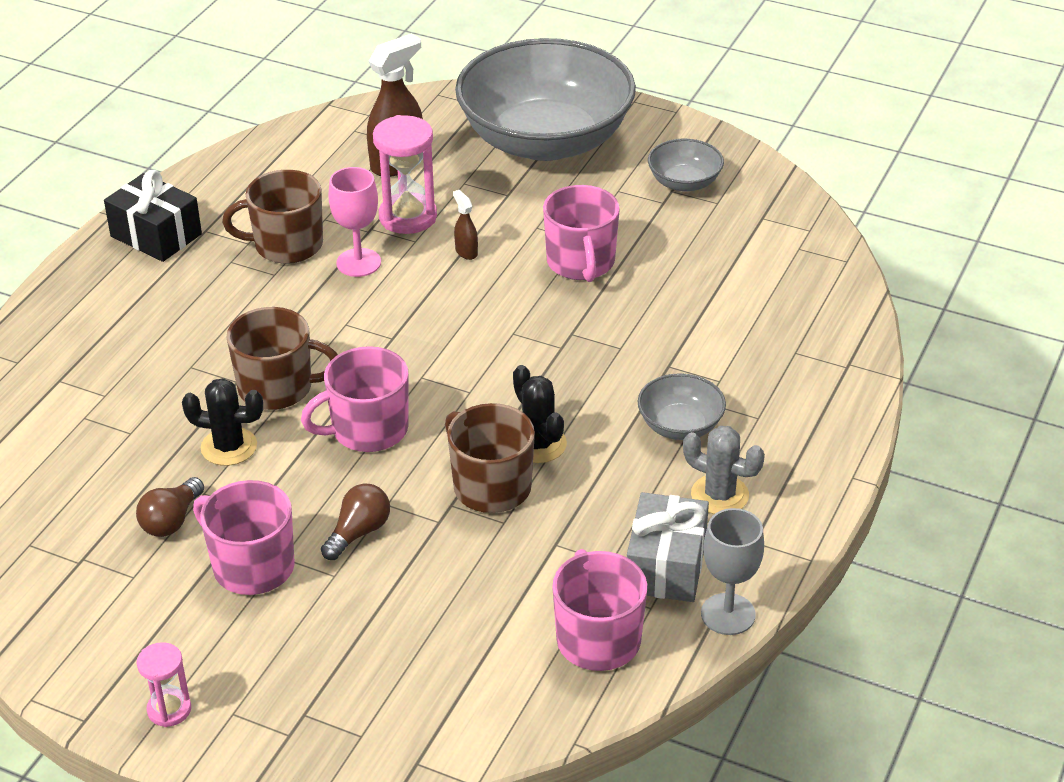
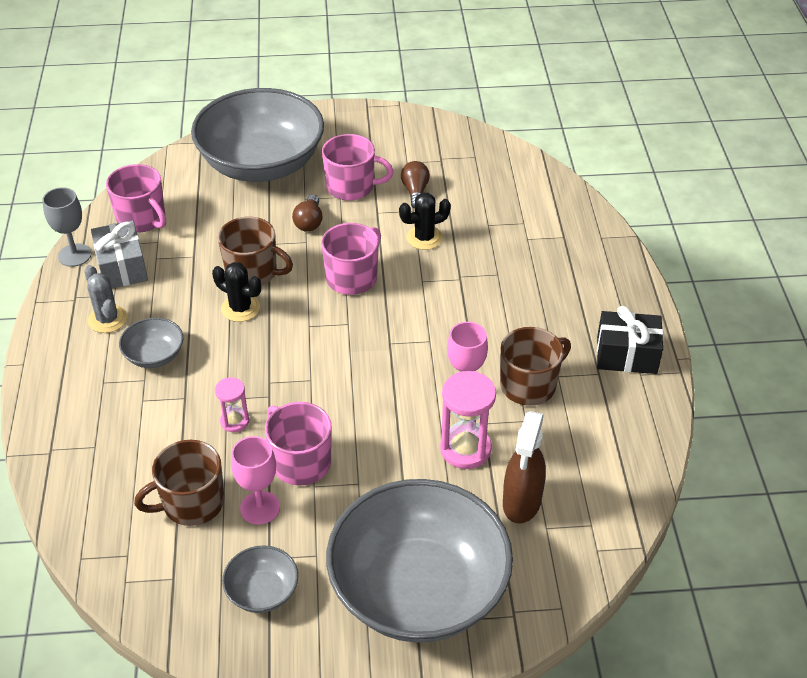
camera: 150 degrees right, 5 degrees up
(169, 710) = (333, 121): pink hourglass -> pink hourglass (234, 421)
(277, 388) = (431, 281): brown mug -> brown mug (192, 503)
(350, 668) = (261, 164): none -> grey bowl
(466, 252) = (395, 435): brown spray bottle -> none
(647, 240) = (260, 508): none -> pink goblet
(719, 495) = (107, 319): grey cactus -> grey cactus turned 60 degrees clockwise

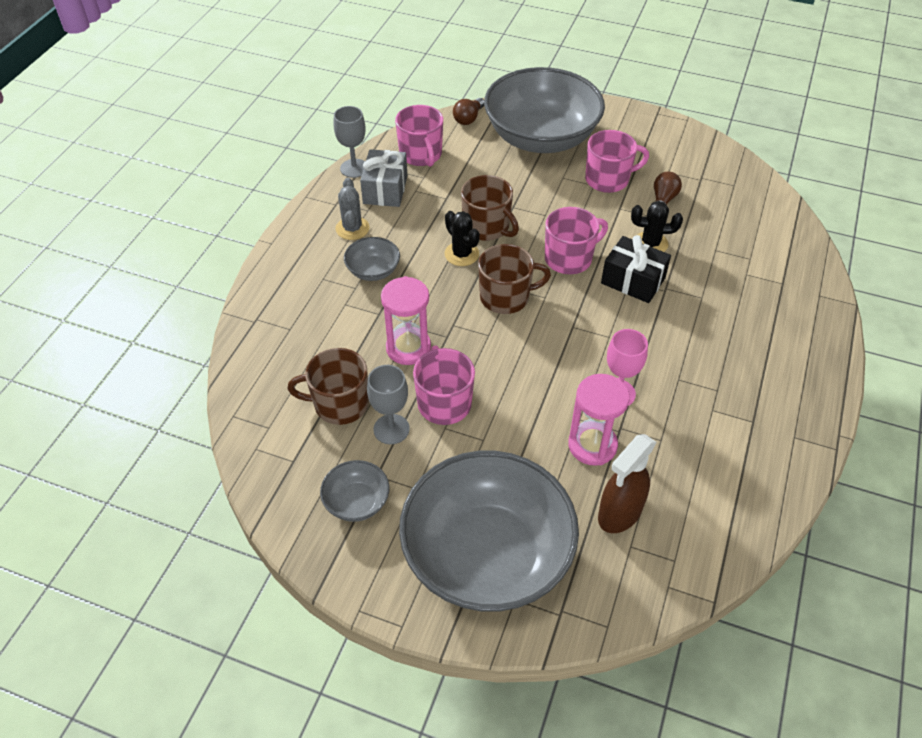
camera: 25 degrees right, 5 degrees up
(234, 421) = (408, 348): pink hourglass -> pink hourglass, size x1.73
(260, 508) = (391, 429): pink goblet -> grey goblet
(309, 222) = (556, 199): brown light bulb -> brown light bulb (468, 118)
(351, 187) = (608, 179): pink mug -> pink mug turned 45 degrees counterclockwise
(529, 385) = (680, 409): brown mug -> brown mug (506, 297)
(626, 355) = (789, 414): black gift -> black gift (633, 281)

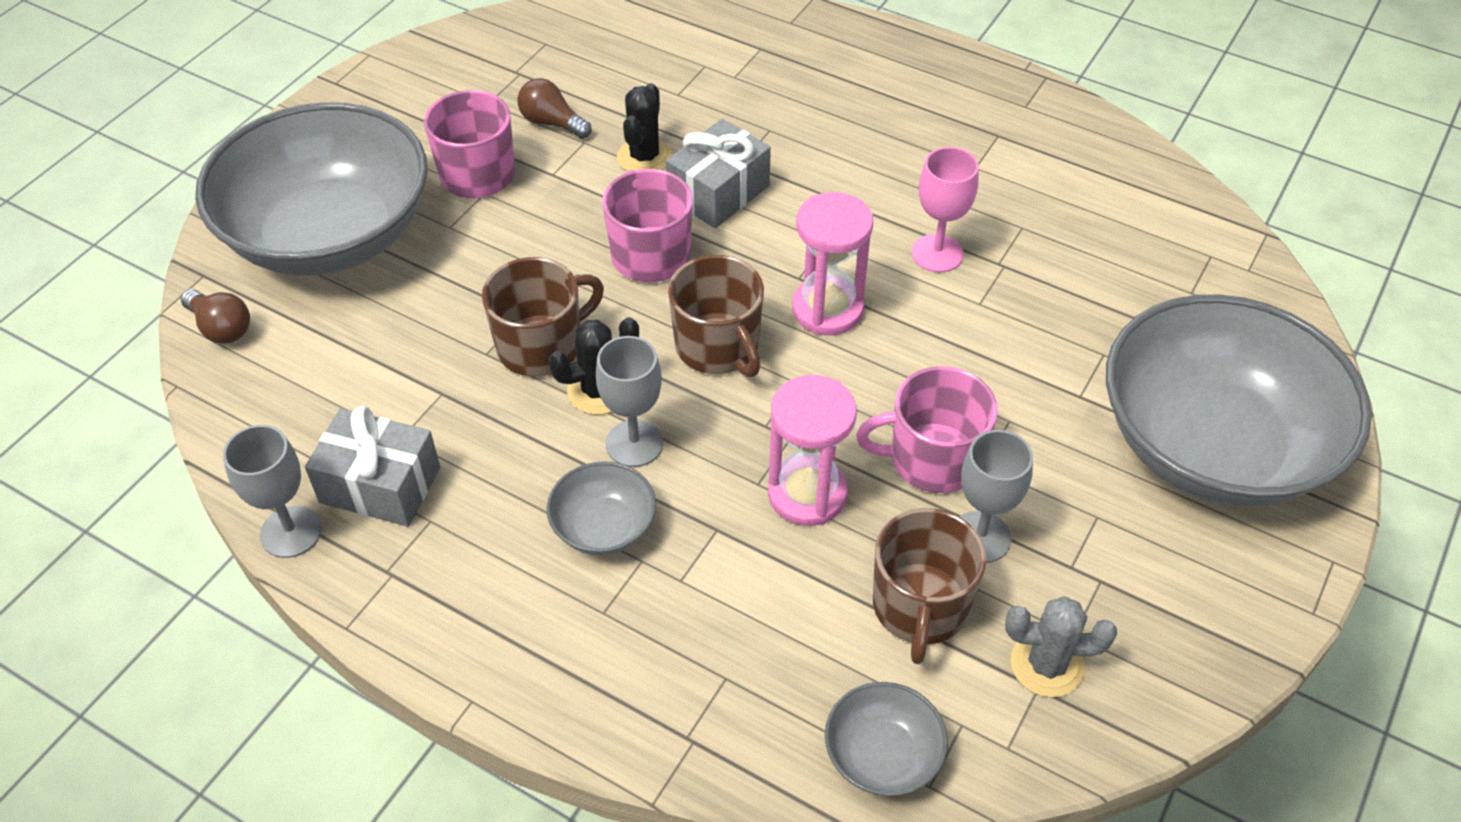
camera: 80 degrees left, 0 degrees up
(352, 228) = (476, 551): grey cactus -> grey cactus (1047, 665)
(357, 502) = (1122, 599): grey bowl -> grey bowl (882, 756)
(421, 155) = (298, 415): pink mug -> none
(429, 273) = (634, 443): none -> grey goblet
(506, 297) = (718, 347): brown mug -> brown mug turned 150 degrees clockwise
(592, 445) = (1027, 298): pink hourglass -> pink hourglass (827, 309)
(619, 513) = (1142, 293): brown spray bottle -> none
(633, 281) = (718, 192): black gift -> grey gift

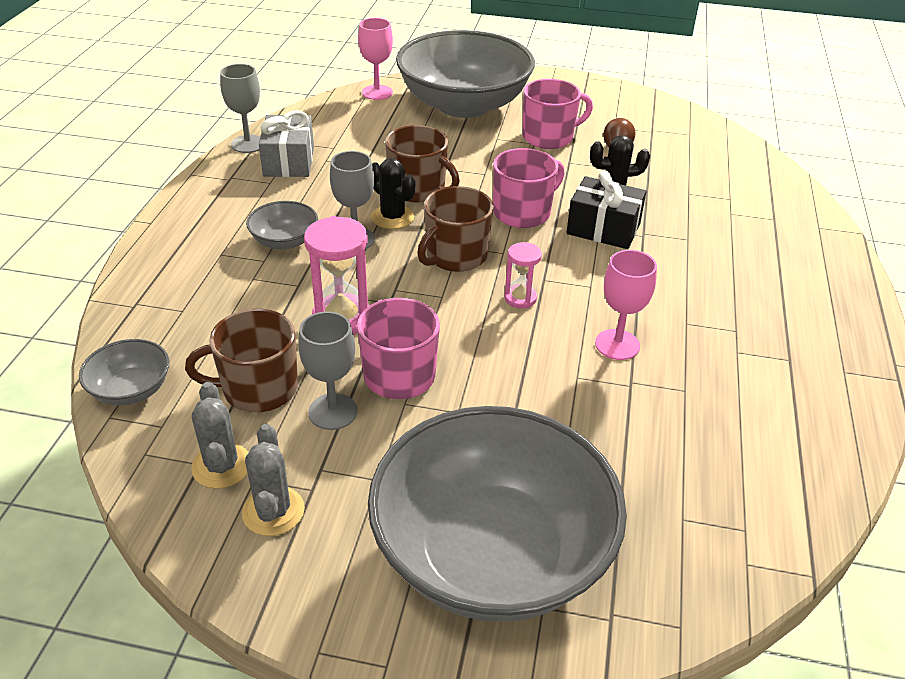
camera: 70 degrees right, 10 degrees down
(221, 328) = (377, 92): brown light bulb -> pink goblet
(718, 192) = (603, 229): grey gift -> black gift
(827, 309) = (520, 298): pink hourglass -> pink hourglass, size x0.58
(1127, 622) = (273, 511): none -> grey cactus

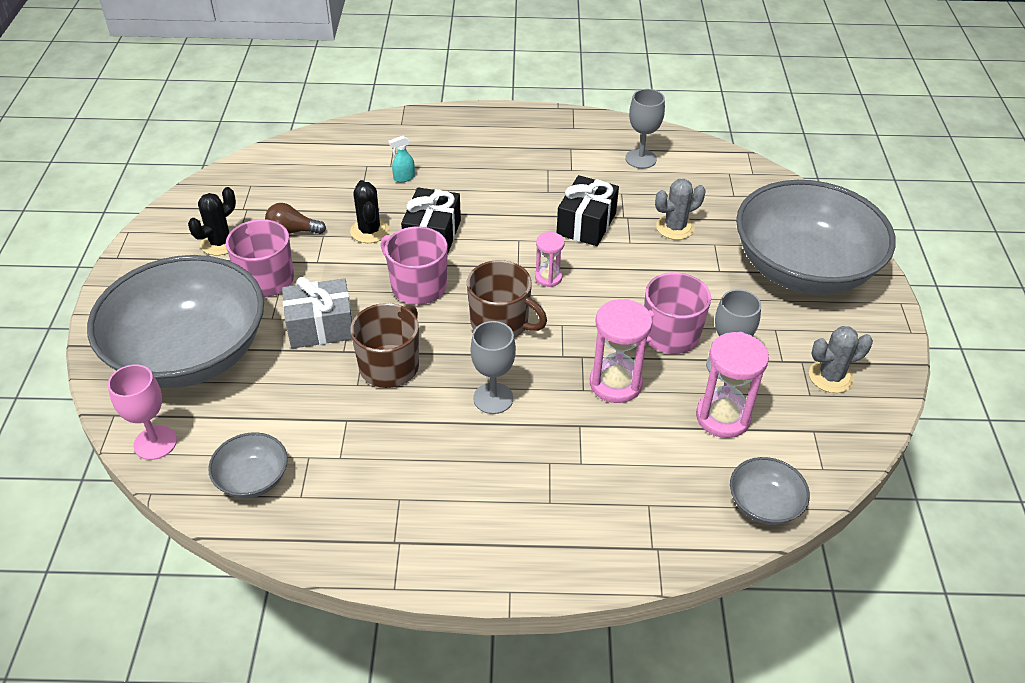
camera: 100 degrees left, 5 degrees up
(221, 466) = (809, 417): grey cactus -> grey cactus (675, 227)
(248, 144) = (310, 548): grey goblet -> grey goblet (640, 159)
(258, 389) = (723, 417): brown mug -> pink hourglass
(284, 241) = (512, 454): grey bowl -> grey bowl (253, 479)
(289, 161) = (348, 492): grey gift -> grey gift (321, 327)
(392, 217) = (447, 377): black cactus -> black cactus (220, 243)
(617, 344) = (586, 224): pink goblet -> black gift
(707, 220) = (404, 178): none -> turquoise spray bottle

